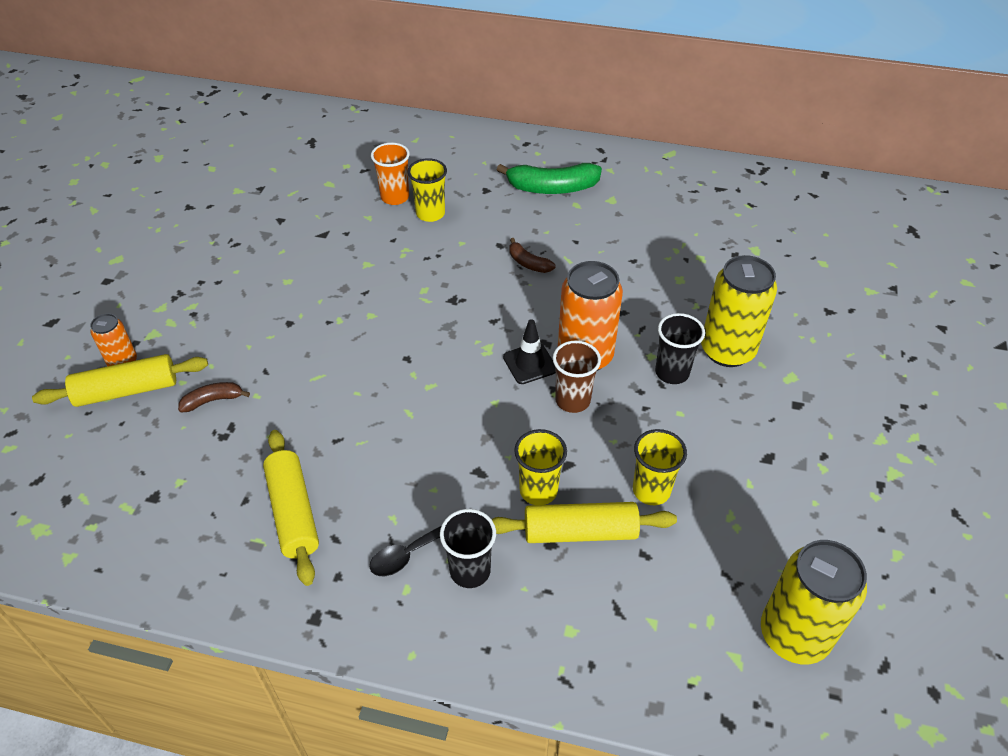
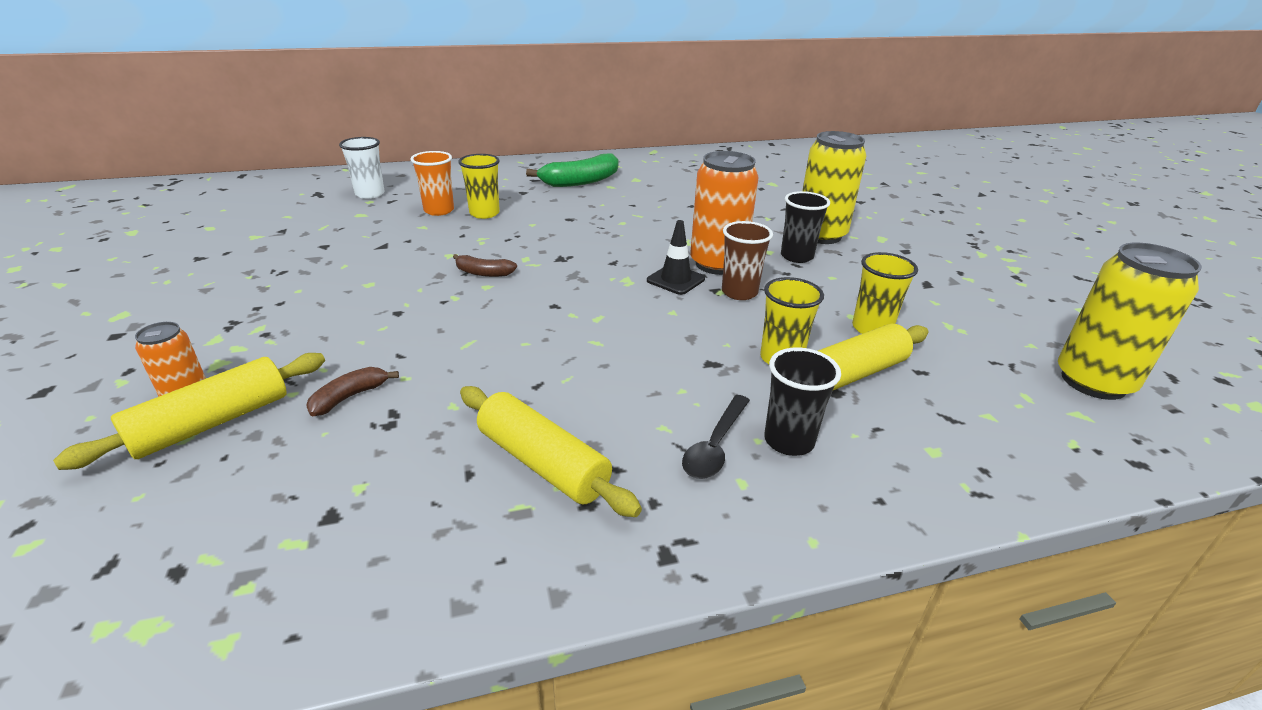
camera: 30 degrees left, 15 degrees down
(352, 154) = (370, 194): none -> white cup
(528, 263) = (606, 223): brown banana -> brown banana (483, 273)

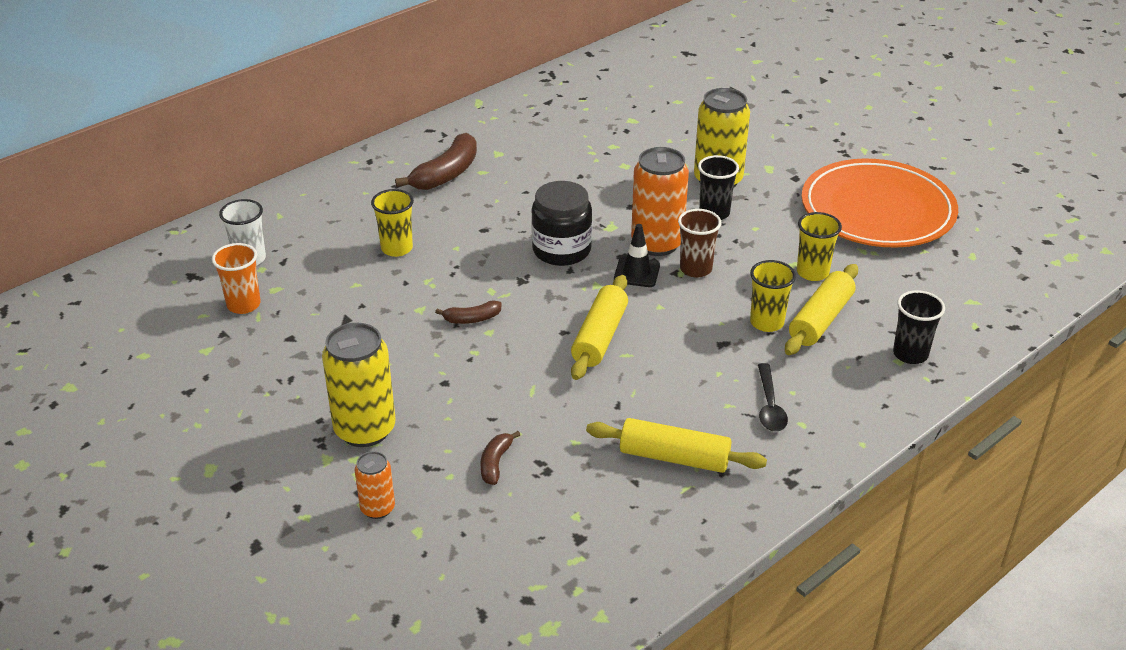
camera: 25 degrees left, 5 degrees up
(212, 423) = (422, 517): yellow rolling pin -> yellow rolling pin (599, 337)
(439, 210) = (348, 259): orange cup -> orange cup (243, 305)
(580, 182) = (446, 174): green banana -> brown banana
(621, 247) = (561, 250): none -> black jar
(789, 441) = (811, 385): black cup -> black cup (910, 354)
(988, 295) = (877, 210): none -> orange plate
(1093, 382) = (972, 271): yellow can -> yellow can (365, 430)

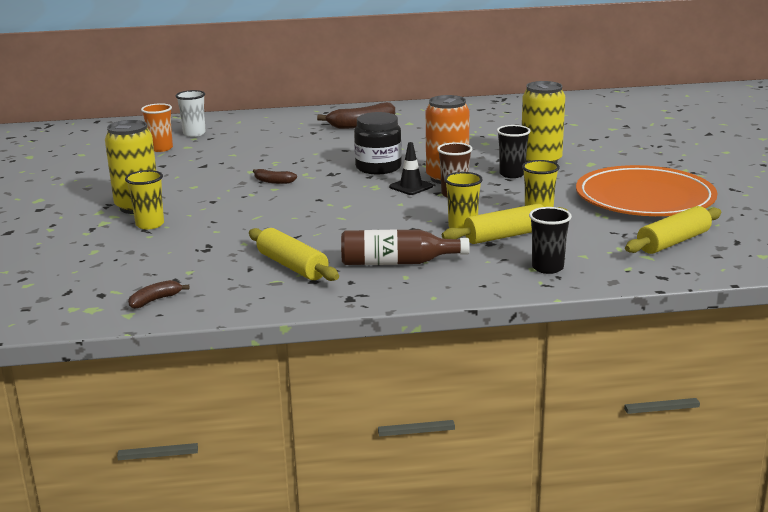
camera: 35 degrees right, 15 degrees down
(377, 508) = (90, 237): orange can -> none
(397, 248) = (280, 146): yellow cup -> yellow cup (150, 224)
(495, 463) = (183, 238): brown banana -> brown banana (155, 300)
(599, 337) = (337, 206): yellow rolling pin -> yellow rolling pin (673, 242)
(769, 406) = (397, 263): black spoon -> brown bottle

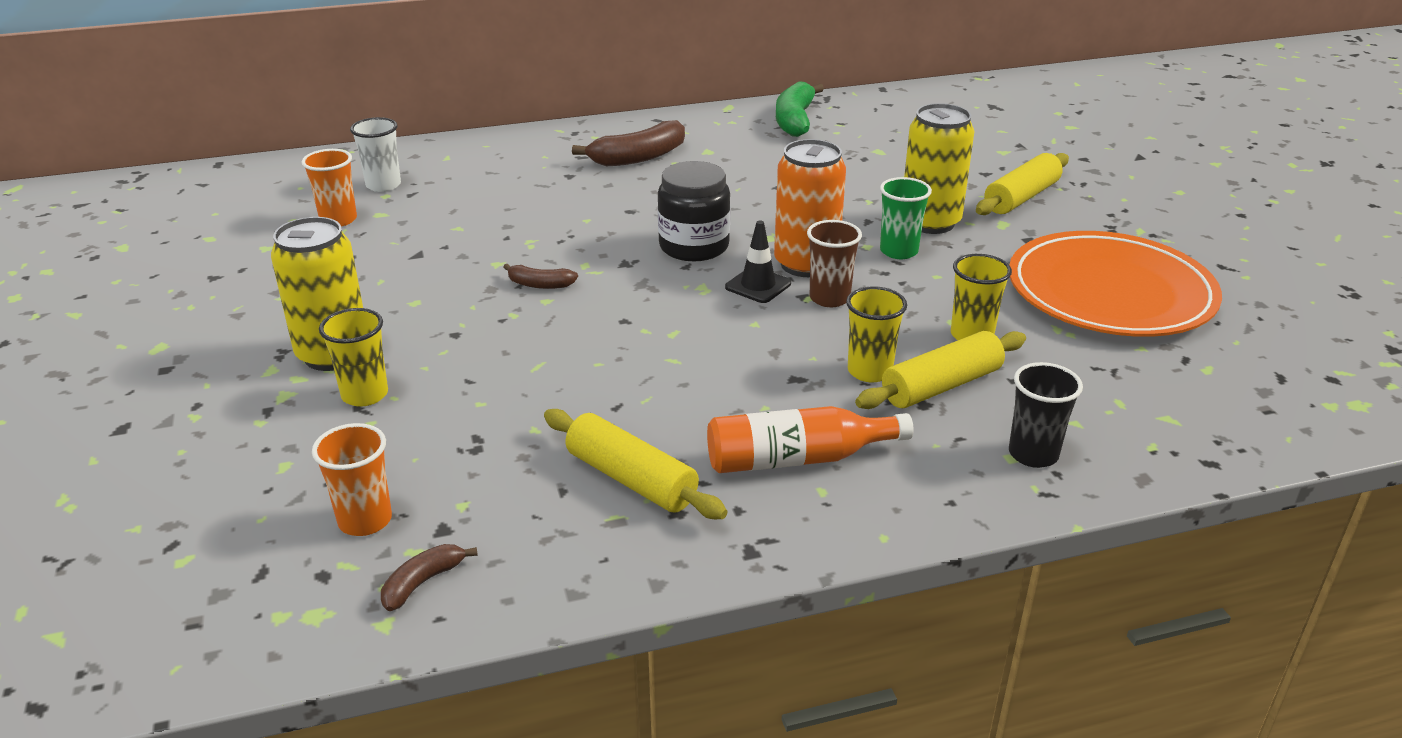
camera: 10 degrees left, 10 degrees up
(132, 275) = (365, 520): none -> orange cup
(397, 263) = (797, 459): brown bottle -> orange bottle
(476, 109) = (795, 120): none -> green banana
(512, 174) = (898, 251): black cup -> green cup
(673, 242) = (1191, 384): yellow rolling pin -> yellow rolling pin (1021, 197)

